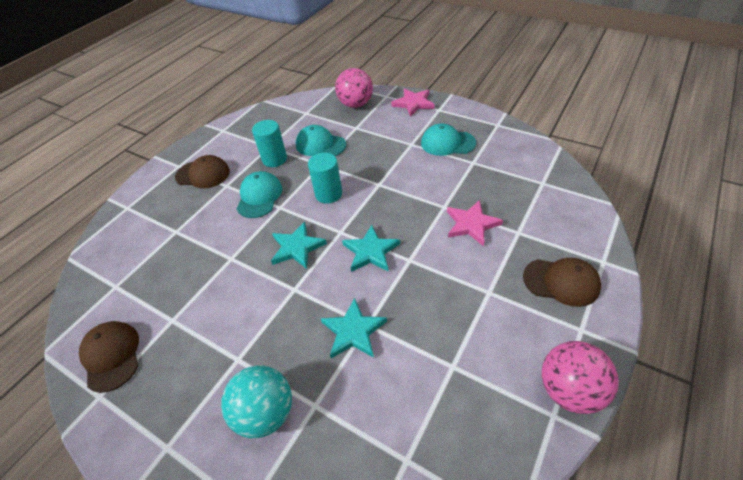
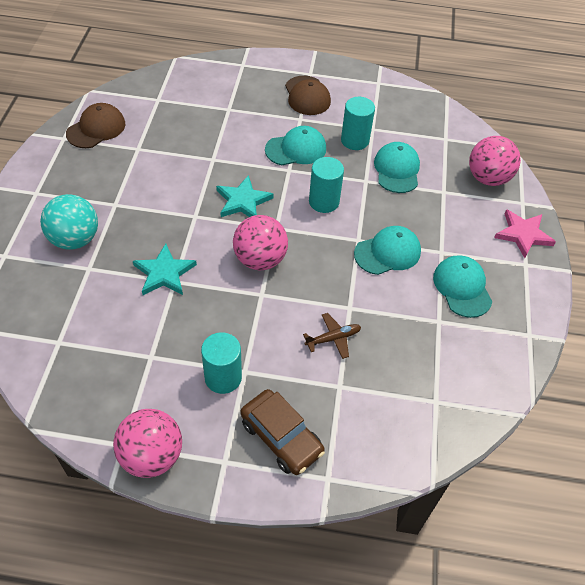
camera: 60 degrees right, 5 degrees up
(370, 251) = (260, 259): turquoise star -> pink ball
(399, 171) = (387, 252): none -> turquoise cap
(471, 224) = (333, 338): pink star -> brown plane
(492, 310) = (223, 377): none -> turquoise cylinder
(561, 282) = (281, 437): brown cap -> brown car

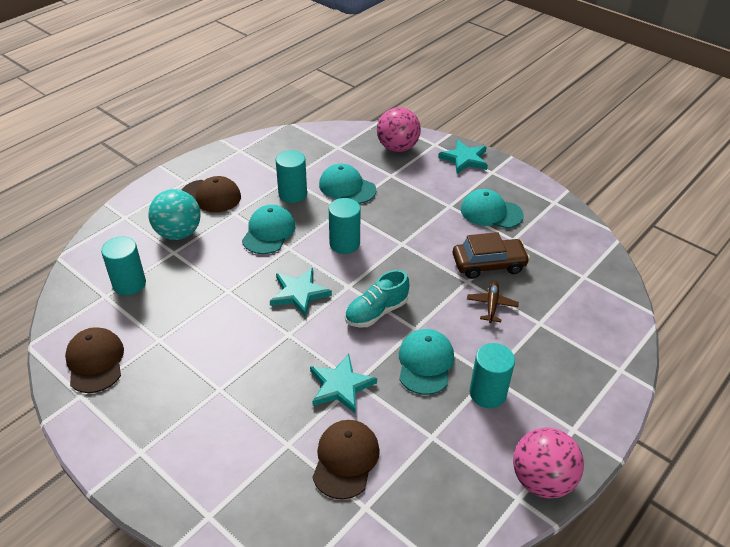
camera: 55 degrees left, 10 degrees down
(75, 239) = (239, 441): turquoise ball -> turquoise ball (178, 233)
(95, 309) = (345, 460): none -> brown cap
(178, 105) = (129, 284): none -> turquoise cylinder
(260, 259) = (376, 312): pink ball -> turquoise shoe
(281, 437) = (569, 381): brown car -> brown car (488, 264)
(387, 252) = (428, 234): turquoise cap -> turquoise cap (425, 363)
(523, 234) = (464, 159): pink star -> turquoise star

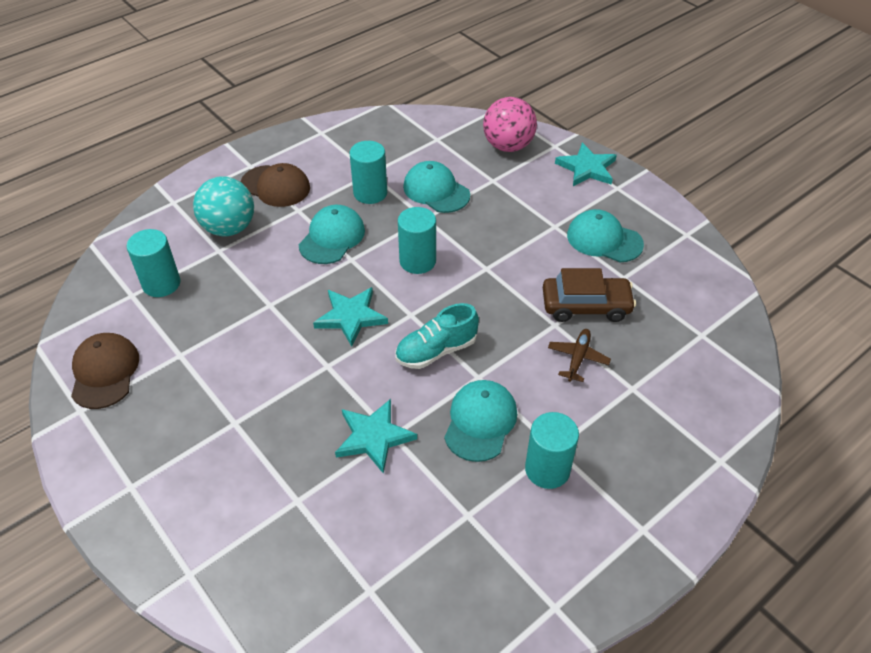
camera: 10 degrees right, 5 degrees up
(345, 460) = (359, 528): brown cap -> none
(542, 480) = (588, 588): pink ball -> none

